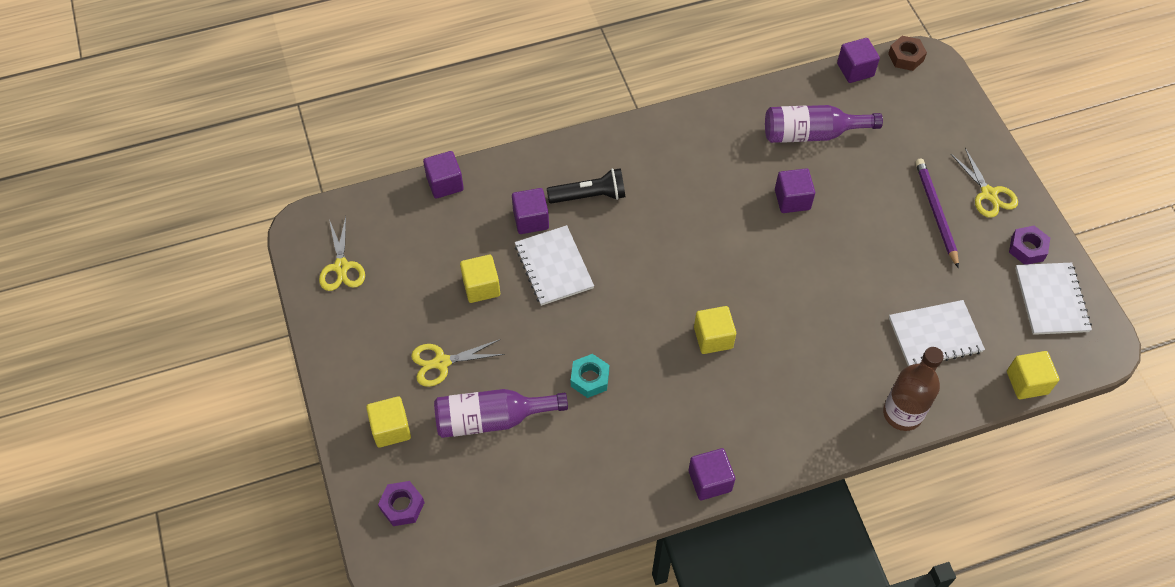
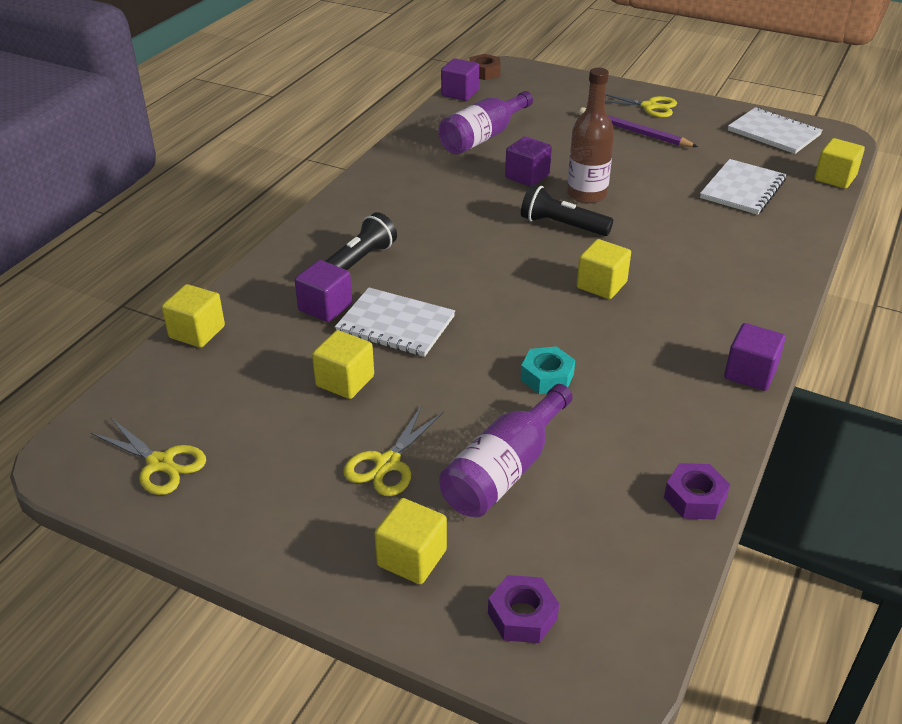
camera: 45 degrees left, 20 degrees down
(445, 183) = (197, 332): purple cube -> yellow cube
(755, 266) = (562, 225): none -> black flashlight
(902, 413) = (798, 241): brown bottle -> brown bottle (587, 194)
(1027, 248) = (717, 118): purple nut -> purple nut (694, 498)

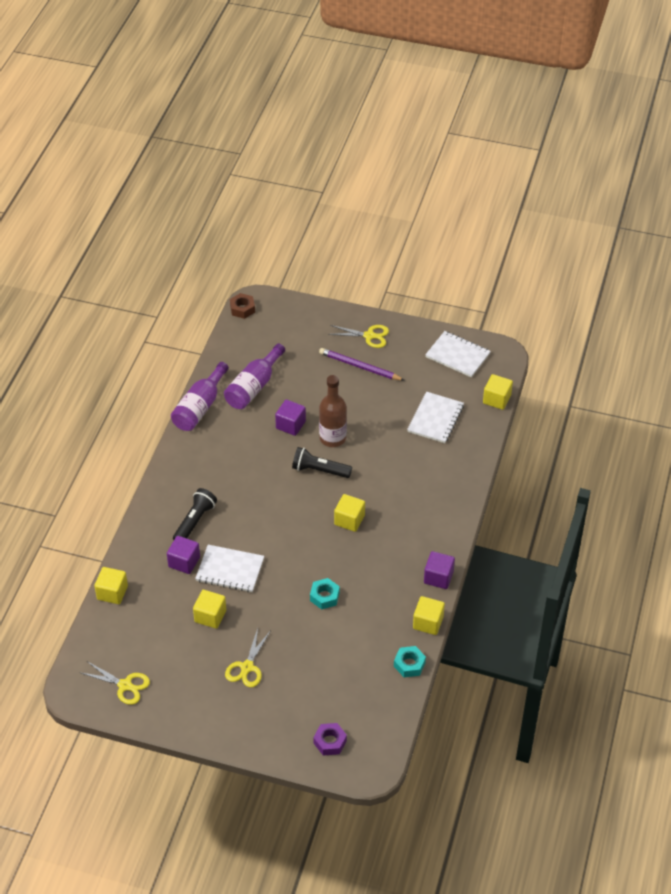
camera: 10 degrees left, 10 degrees up
(412, 558) = (271, 720): yellow cube -> yellow cube (428, 622)
(460, 93) = (228, 337): purple cube -> none
(504, 470) = (309, 662): purple bottle -> purple bottle (200, 407)
(694, 498) = (409, 664): purple nut -> turquoise nut

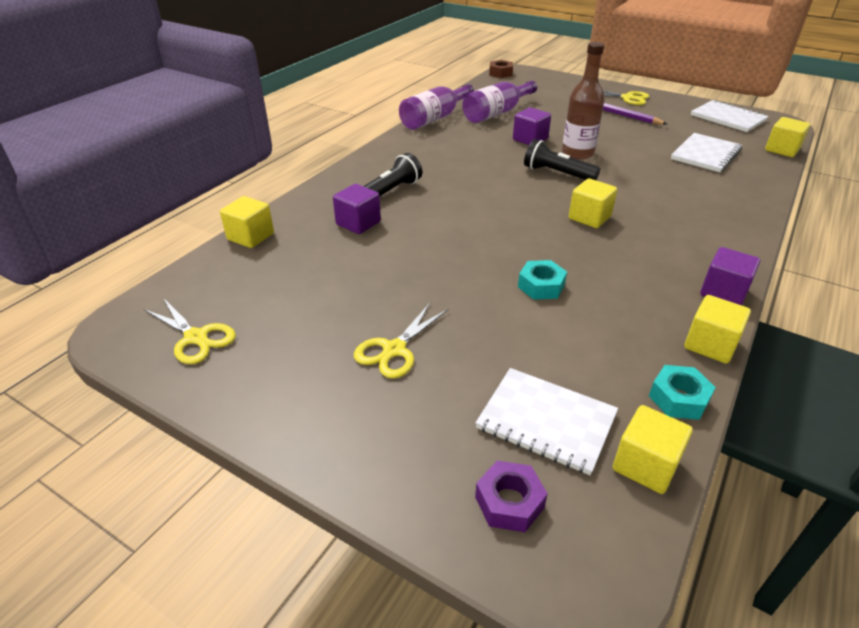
camera: 15 degrees right, 10 degrees down
(210, 616) = (366, 280): yellow cube -> yellow cube (645, 465)
(230, 570) = (414, 239): white notebook -> white notebook (546, 421)

